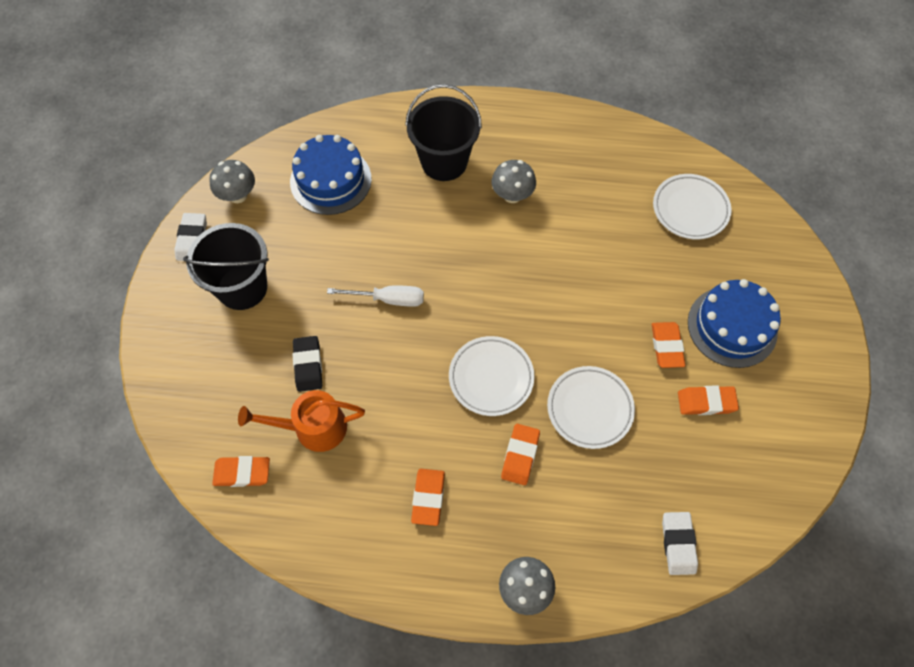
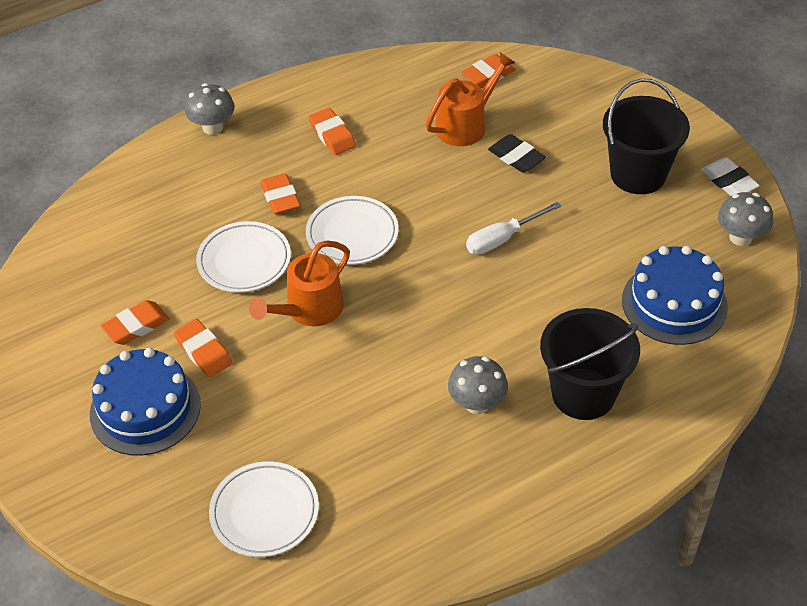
camera: 145 degrees right, 15 degrees down
(569, 332) = (309, 309): none -> orange watering can
(678, 544) = (105, 213): white eraser -> none

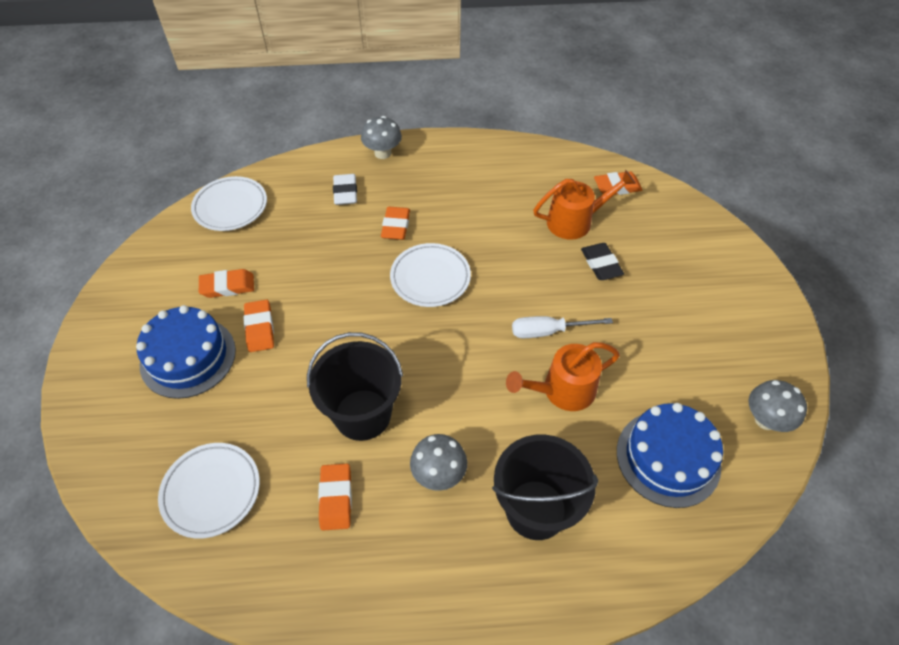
camera: 25 degrees right, 5 degrees up
(244, 261) = (337, 266): white plate -> white plate (230, 207)
(309, 309) = (358, 327): orange watering can -> orange watering can (563, 390)
(332, 135) = (465, 191): orange eraser -> orange eraser (336, 498)
(638, 174) = (699, 320): black bucket -> black bucket (362, 414)
(729, 181) = (781, 360): white eraser -> white eraser (345, 192)

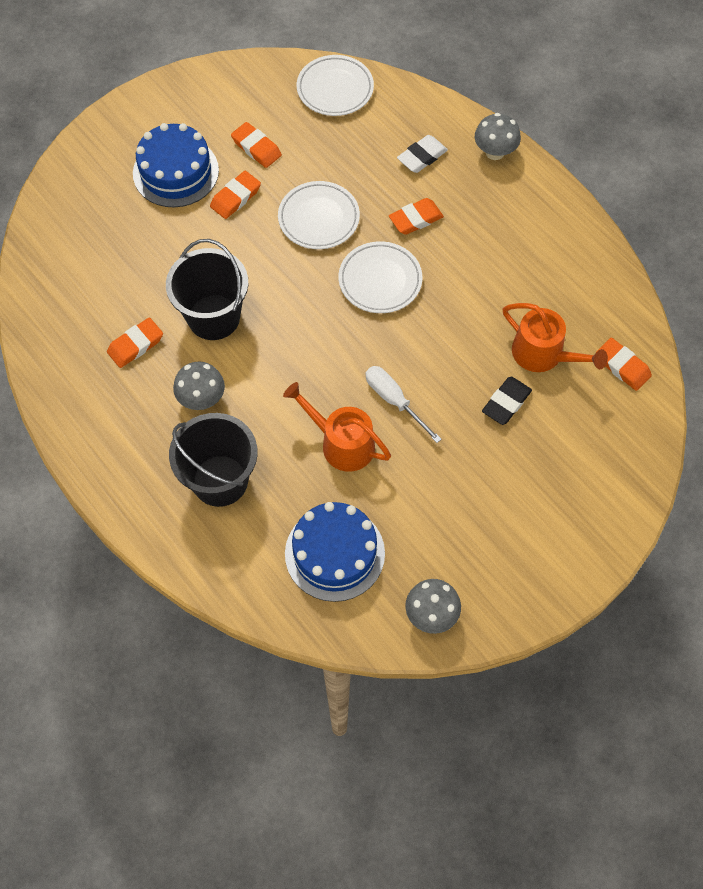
camera: 55 degrees right, 10 degrees up
(211, 491) = (87, 266): white plate -> white plate (318, 218)

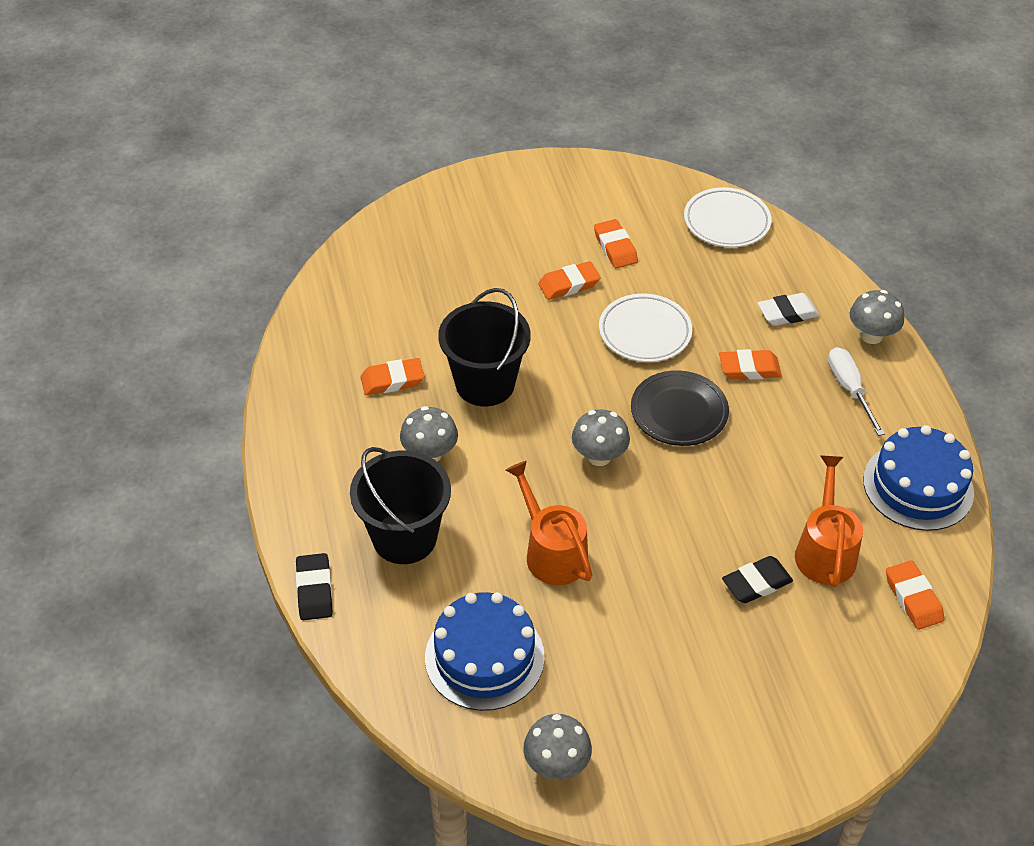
camera: 25 degrees right, 15 degrees down
(172, 557) = (314, 590): none -> black eraser
(176, 172) = (521, 242): blue cake -> blue cake (918, 486)
(337, 345) = (599, 456): none -> grey mushroom
(380, 280) = (679, 412): white plate -> black plate
(394, 401) = (631, 533): white screwdriver -> white screwdriver (849, 389)
(543, 354) = (825, 551): orange watering can -> orange watering can turned 150 degrees counterclockwise

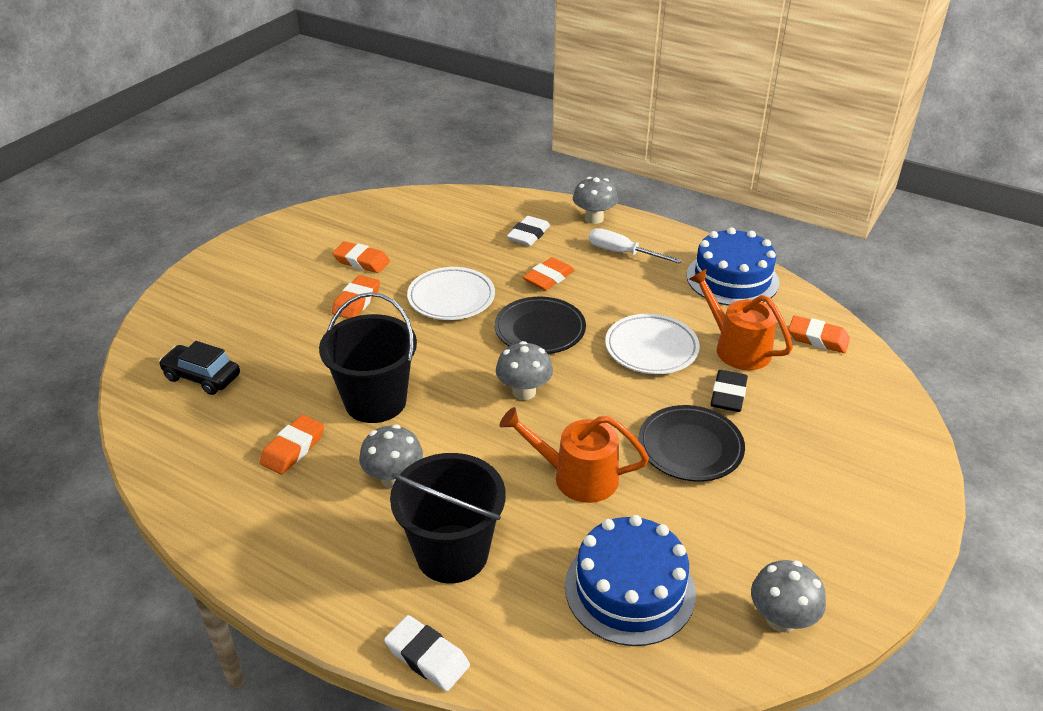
camera: 45 degrees left, 10 degrees down
(314, 590) = (427, 657): black eraser -> white eraser
(395, 277) = (202, 377): none -> black car
(664, 599) = (690, 447): none -> black plate
(726, 222) = (420, 207): white plate -> white plate (651, 348)

